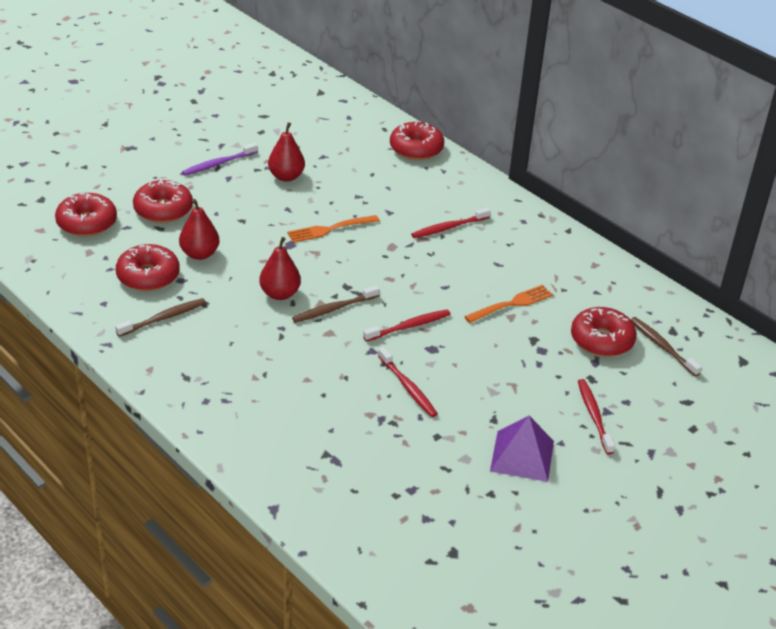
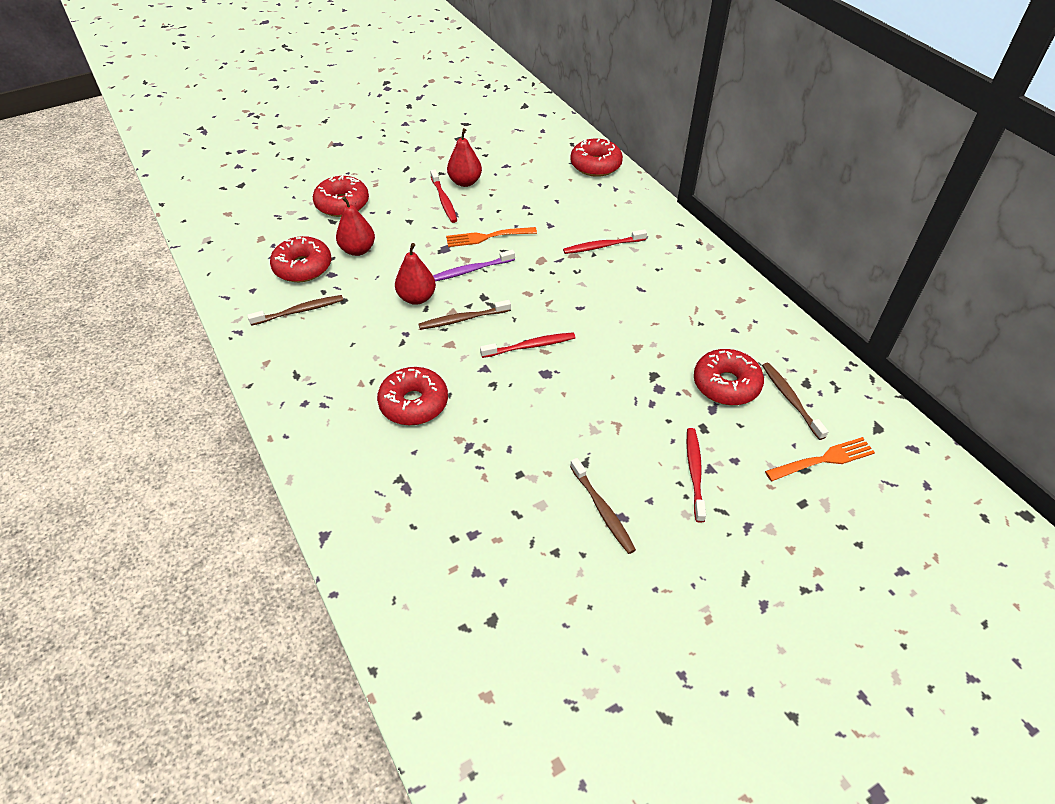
camera: 15 degrees right, 10 degrees up
(87, 223) = (270, 210): red donut -> red donut (414, 403)
(218, 164) = (408, 165): purple toothbrush -> purple toothbrush (470, 270)
(408, 387) = (507, 414): red toothbrush -> red toothbrush (444, 201)
(511, 304) = (641, 334): orange fork -> orange fork (822, 460)
(522, 456) = (602, 510): purple pyramid -> brown toothbrush

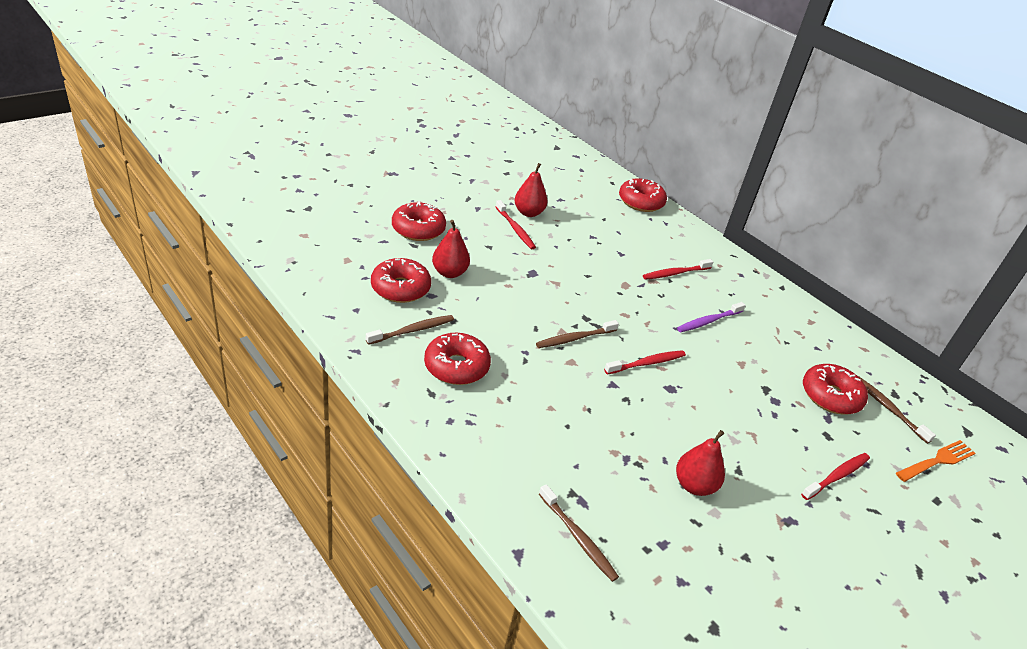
camera: 15 degrees left, 10 degrees down
(414, 403) = (559, 419): red donut -> red donut (456, 367)
(417, 298) = (524, 318): red pear -> red pear (694, 485)
(470, 270) = (565, 293): purple toothbrush -> purple toothbrush (708, 321)
(488, 237) = (569, 263): orange fork -> none
(602, 510) = (772, 515): brown toothbrush -> brown toothbrush (578, 538)
(694, 472) = (837, 476): red toothbrush -> red toothbrush turned 60 degrees clockwise

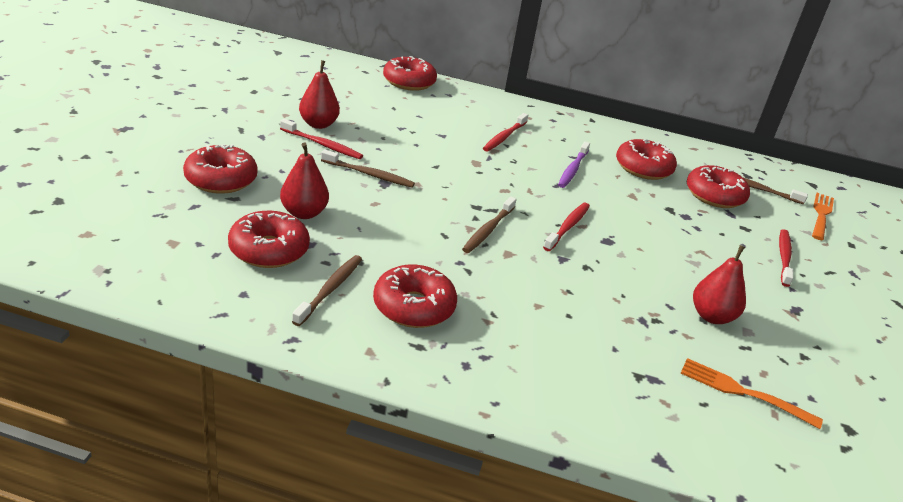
camera: 35 degrees left, 5 degrees down
(578, 538) = (686, 414): brown toothbrush -> brown toothbrush (369, 174)
(649, 551) = (744, 392): none -> orange fork
(783, 346) = (643, 168): none -> red donut

